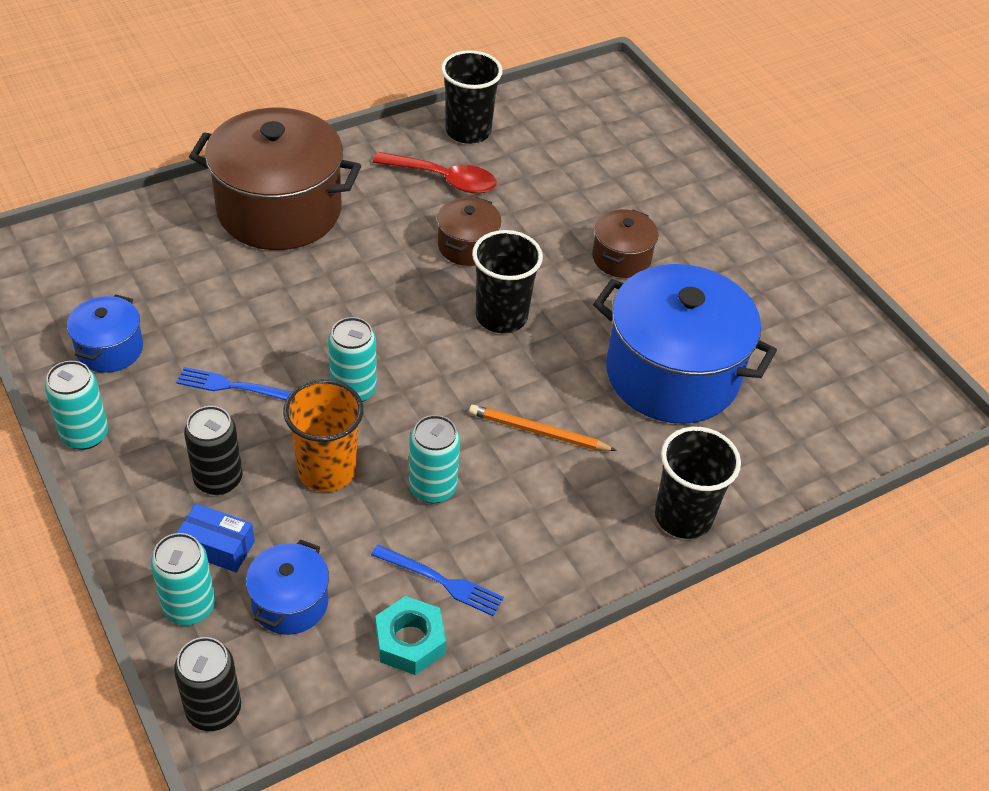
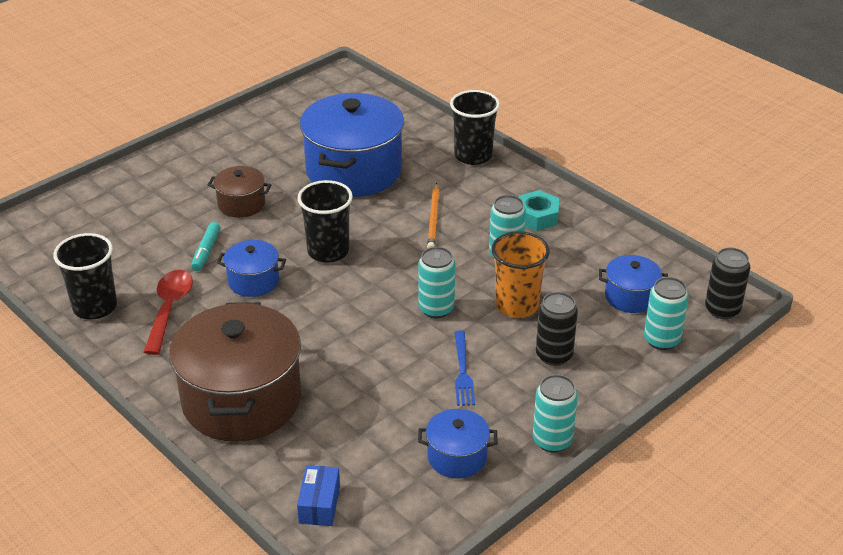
camera: 100 degrees left, 10 degrees down
(217, 547) = (609, 340): blue box -> blue box (319, 504)
(410, 641) = (625, 243): turquoise nut -> turquoise nut (537, 216)
(441, 581) = (576, 239): blue fork -> none
(467, 246) = (253, 281): brown pot -> blue pot
(536, 218) = (206, 251): none -> turquoise marker

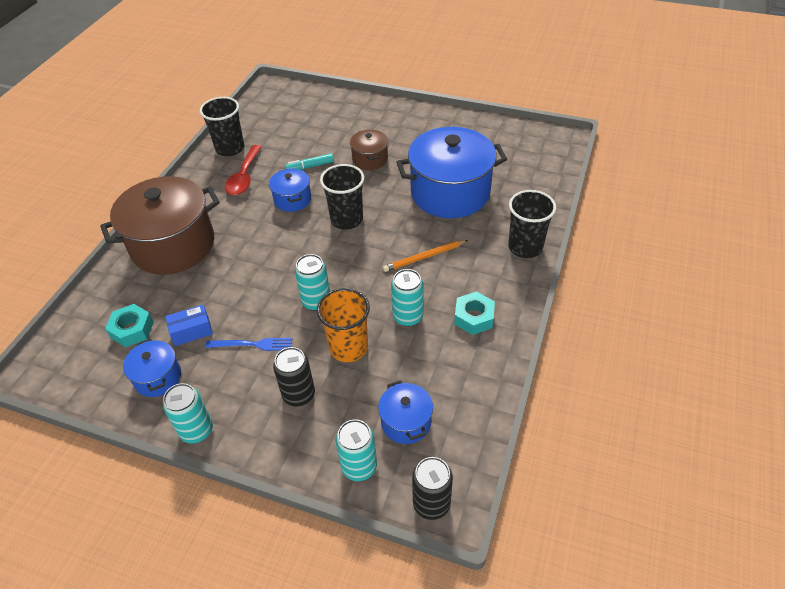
camera: 65 degrees right, 10 degrees up
(169, 309) = (244, 177): red spoon -> red spoon turned 120 degrees clockwise
(319, 504) = (89, 322): blue box -> blue box (192, 331)
(363, 466) = (132, 330): none -> turquoise nut
(462, 371) = (252, 344): blue fork -> blue fork turned 150 degrees counterclockwise

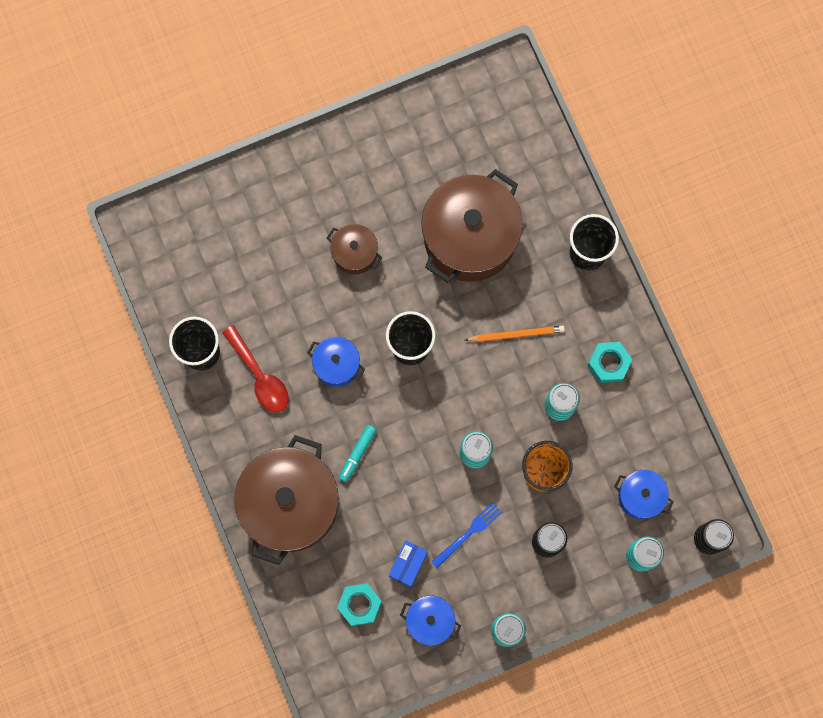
camera: 45 degrees left, 30 degrees up
(310, 166) = (308, 310): turquoise marker -> turquoise marker (357, 454)
(424, 257) = (516, 334): orange pencil -> orange pencil turned 120 degrees counterclockwise
(450, 193) = (470, 237): blue pot -> brown pot

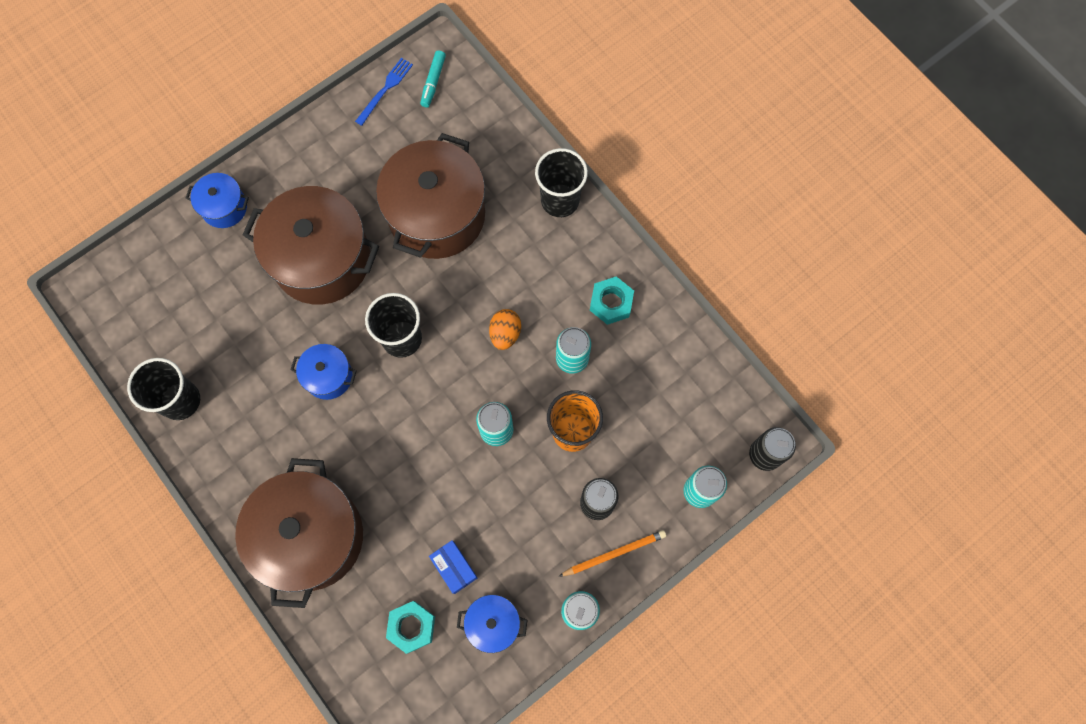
camera: 15 degrees left, 5 degrees down
(260, 376) = (249, 409): red spoon -> none
(355, 253) = (322, 259): brown pot -> brown pot, size x2.10
(357, 454) = (372, 463): turquoise marker -> turquoise marker (433, 82)
(408, 564) = (454, 567): blue box -> blue box turned 45 degrees counterclockwise
(468, 533) = (511, 517): blue fork -> blue fork (385, 90)
(505, 367) = (505, 333): none -> orange egg
(516, 334) = (509, 298): orange pencil -> orange pencil (614, 553)
(640, 496) = (681, 429): blue pot -> blue pot (224, 207)

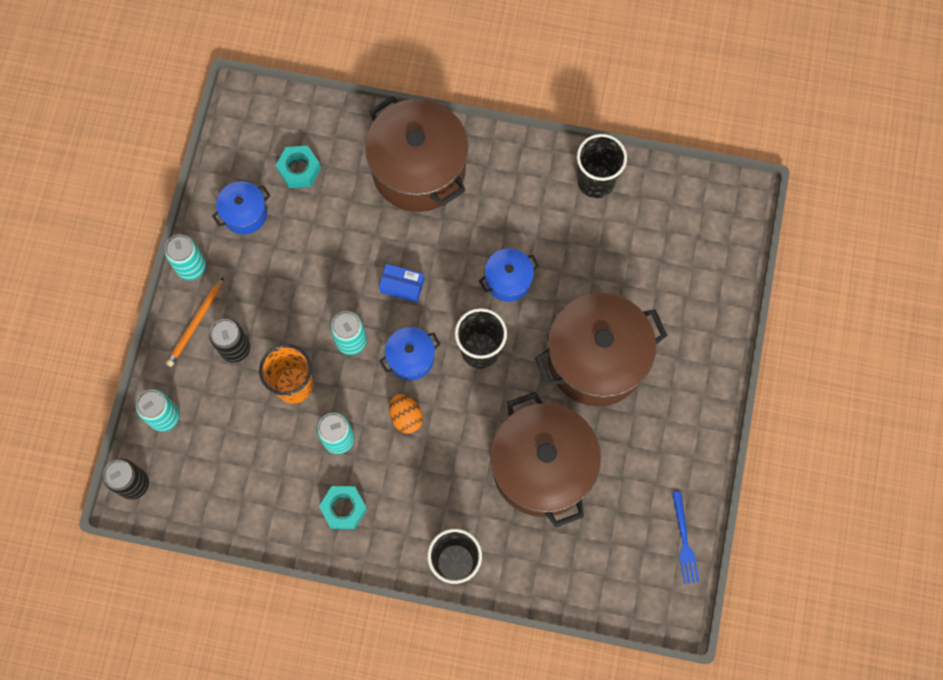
camera: 140 degrees right, 0 degrees up
(224, 207) = (709, 338): blue pot -> blue pot (411, 358)
(433, 82) = (652, 582): turquoise marker -> none
(454, 567) = (302, 227): blue box -> blue box (402, 286)

